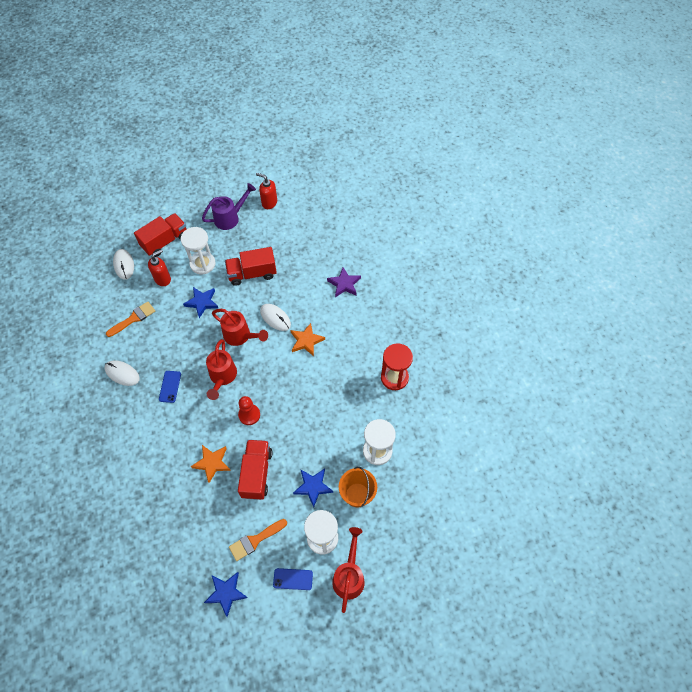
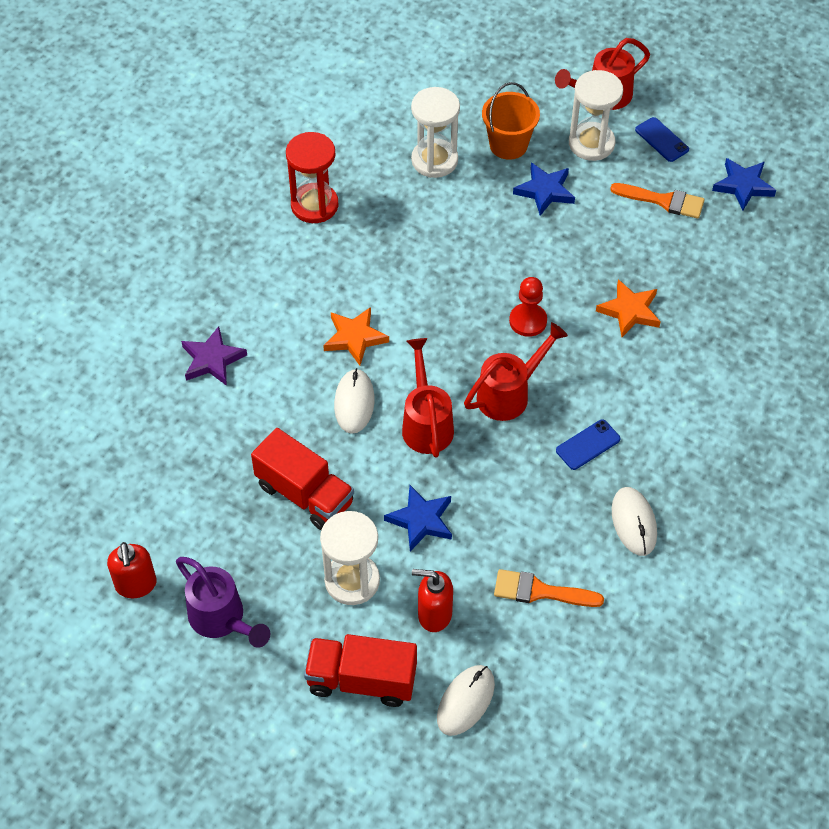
camera: 130 degrees left, 5 degrees down
(230, 218) = (222, 619): purple watering can -> purple watering can turned 150 degrees counterclockwise
(257, 473) = (590, 256): red truck -> none

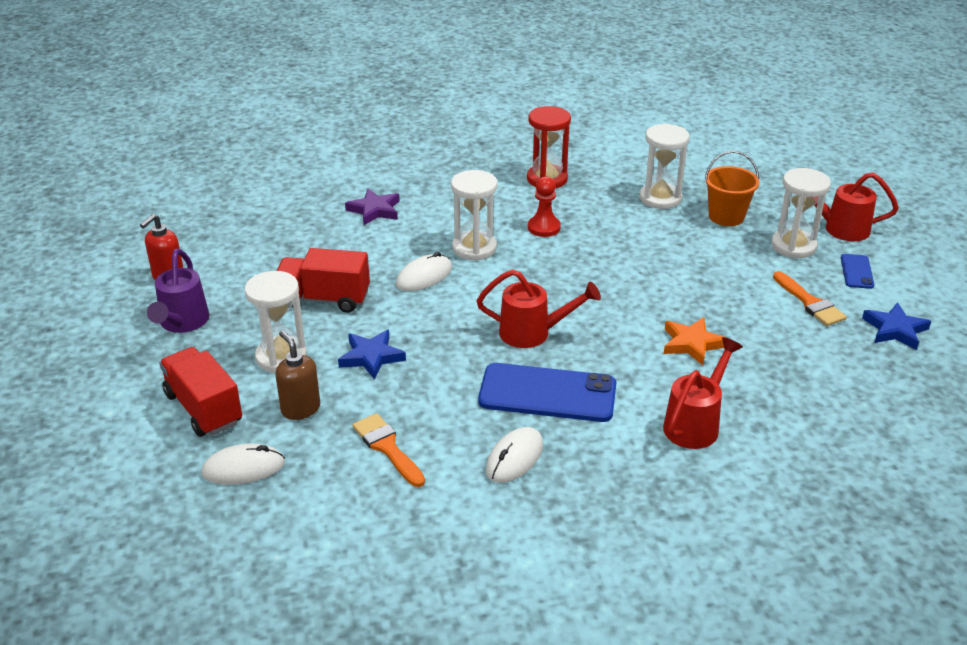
camera: 45 degrees right, 20 degrees down
(304, 494) = (324, 299): red truck -> red truck turned 105 degrees clockwise
(355, 338) = (474, 248): orange star -> white hourglass
(426, 423) = (453, 313): red watering can -> red watering can (695, 424)
(434, 614) = (300, 409): red soap dispenser -> brown soap dispenser
(528, 321) = (605, 305): red pawn -> red pawn (544, 227)
(545, 191) = (719, 251): blue star -> none
(588, 445) = (547, 394): blue phone -> blue phone, size x2.10

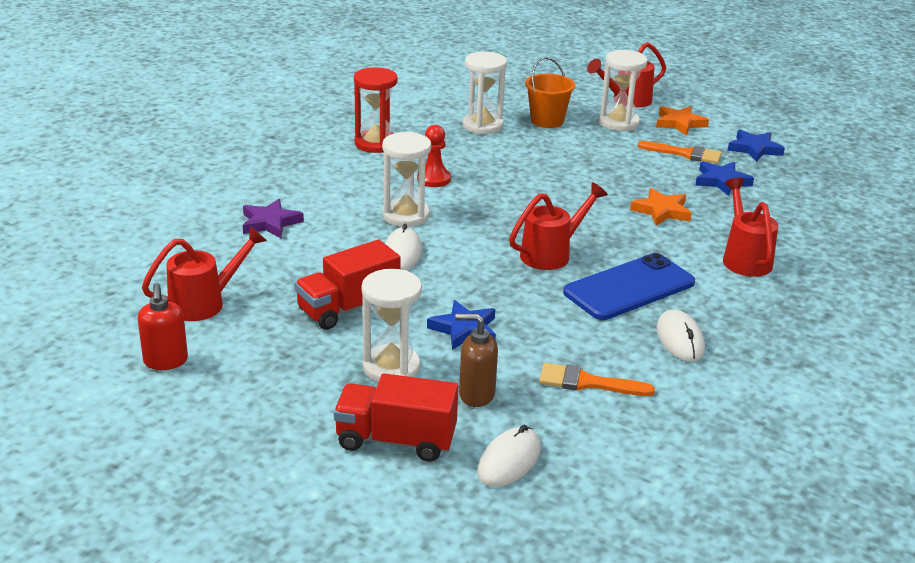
camera: 45 degrees left, 5 degrees down
(182, 323) = (251, 389): purple watering can -> none
(248, 249) = (205, 303): none -> red watering can
(801, 344) = (721, 181): none -> blue star
(856, 271) = (679, 123): blue phone -> orange star

